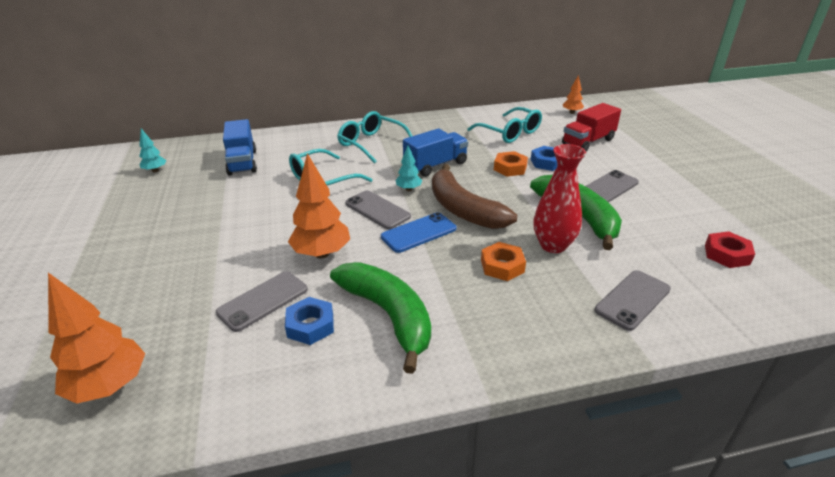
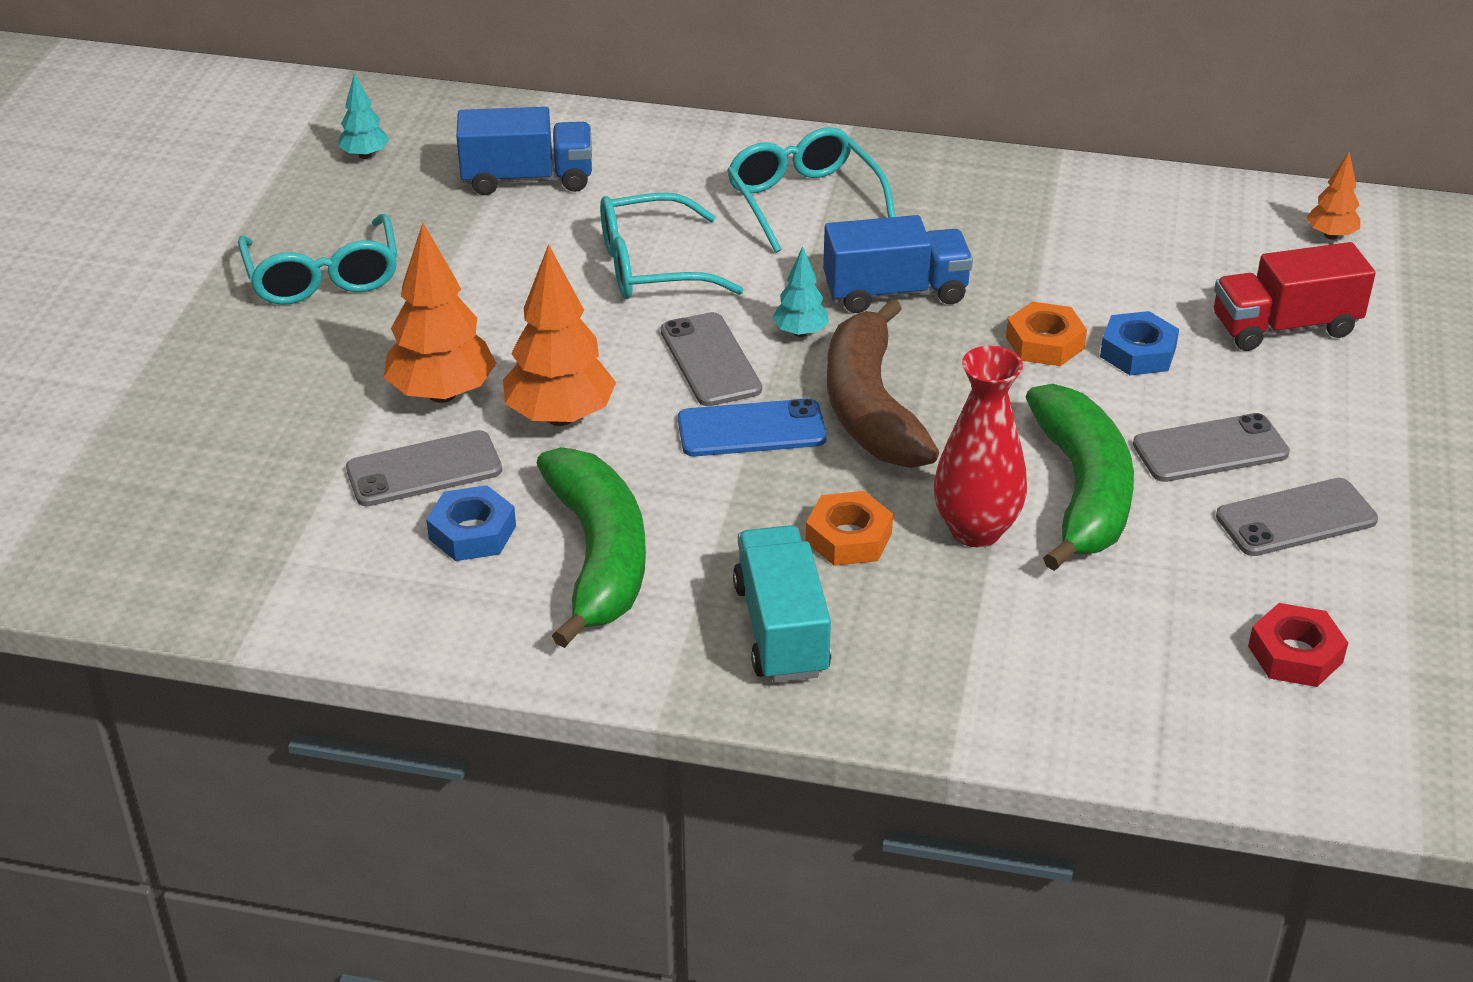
camera: 25 degrees right, 5 degrees up
(110, 386) = (167, 526): orange tree -> orange tree (442, 394)
(242, 162) = (527, 179): blue truck -> blue truck turned 105 degrees counterclockwise
(509, 321) = (781, 630): none -> turquoise truck
(510, 133) = (1126, 253): turquoise glasses -> turquoise glasses (323, 277)
(632, 300) = (1022, 668): grey phone -> grey phone (1296, 518)

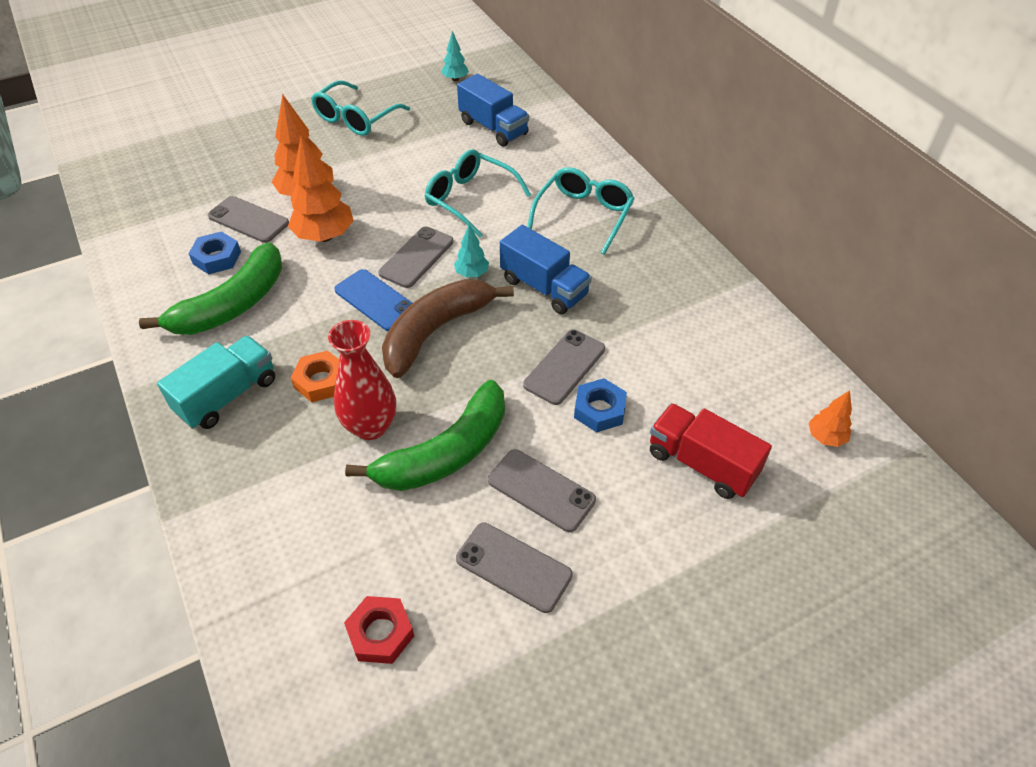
camera: 50 degrees right, 10 degrees up
(1044, 343) = (564, 367): orange nut -> grey phone

